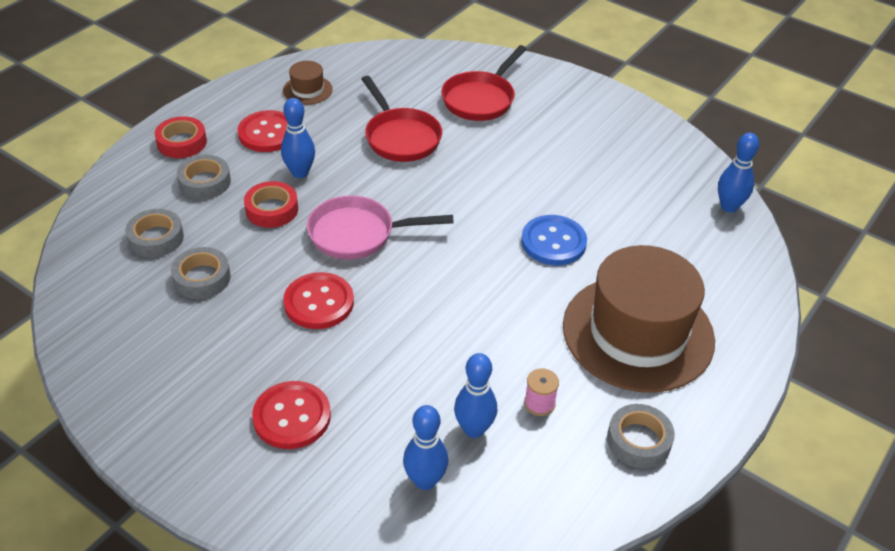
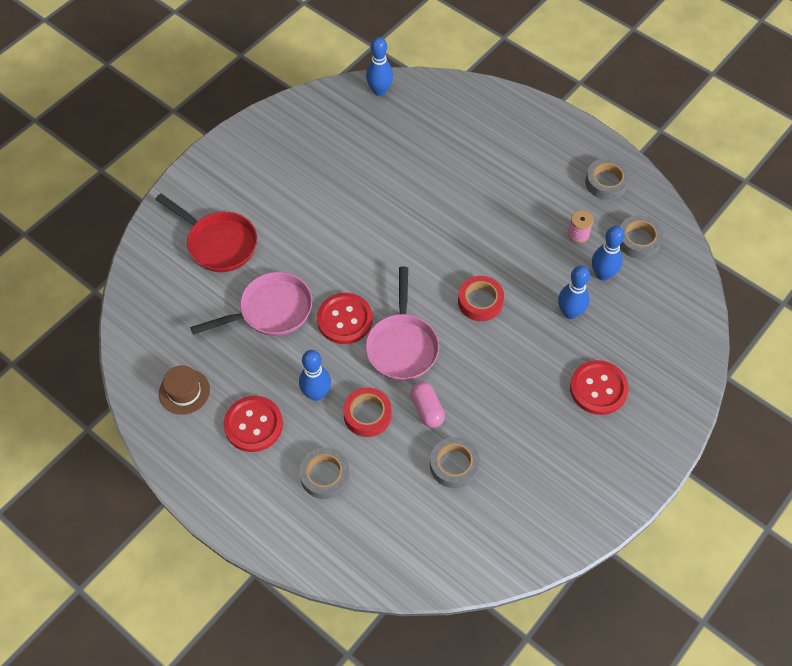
camera: 85 degrees left, 15 degrees up
(156, 238) = (402, 510): grey tape -> grey tape (638, 240)
(182, 142) = (261, 503): red tape -> red tape (480, 301)
(274, 255) = (427, 409): none -> pink capsule
(319, 302) = (483, 373): red button -> red button (344, 319)
(400, 137) = (270, 311): red pan -> pink pan
(425, 480) = (647, 305): blue bowling pin -> blue bowling pin (570, 312)
(553, 242) = (416, 208): blue button -> none
(638, 333) = (511, 168): brown hat -> none

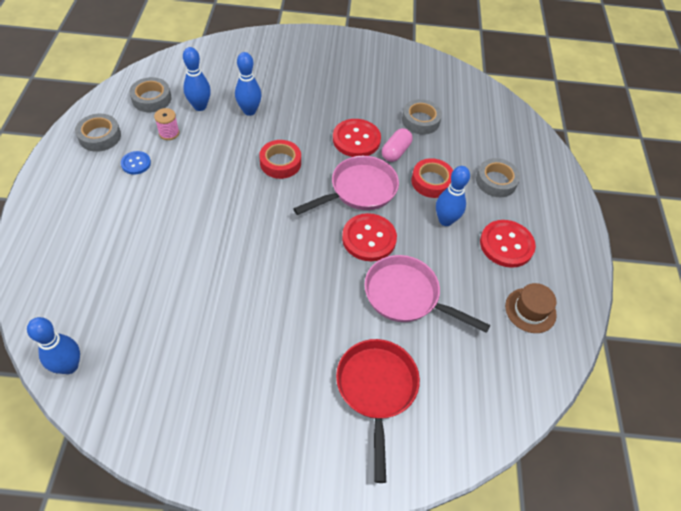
camera: 130 degrees left, 5 degrees down
(553, 195) = (136, 163): none -> blue button
(598, 388) = (300, 76): red button -> red button (356, 139)

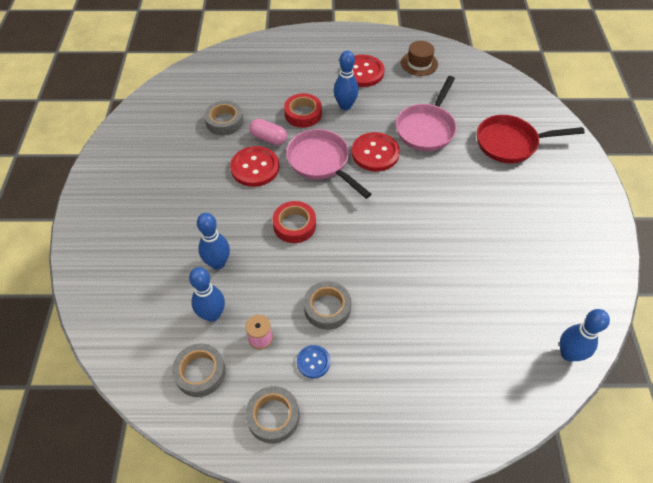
camera: 90 degrees left, 0 degrees up
(496, 181) = (296, 75): grey tape -> grey tape (327, 308)

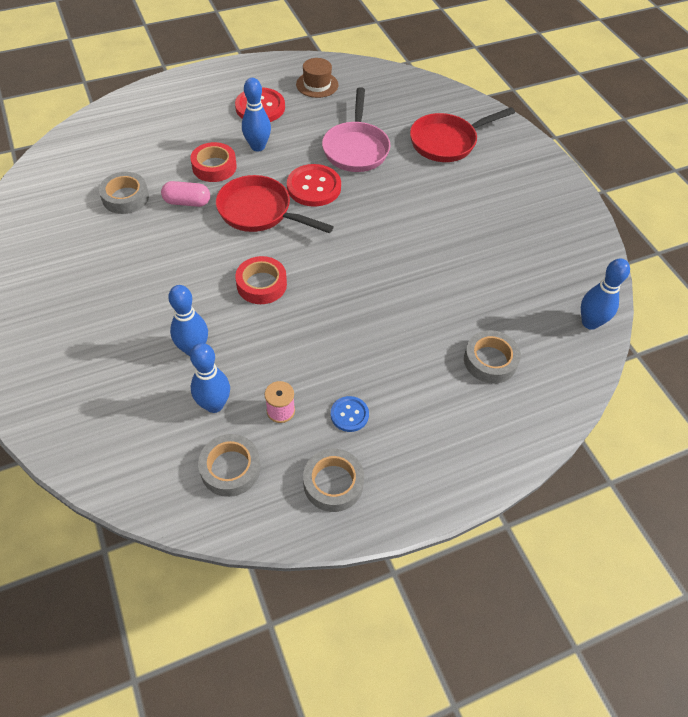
camera: 25 degrees left, 0 degrees up
(255, 167) = (186, 237): red button -> none
(321, 162) = (259, 212): pink pan -> red pan
(327, 308) = (338, 357): grey tape -> grey tape (490, 361)

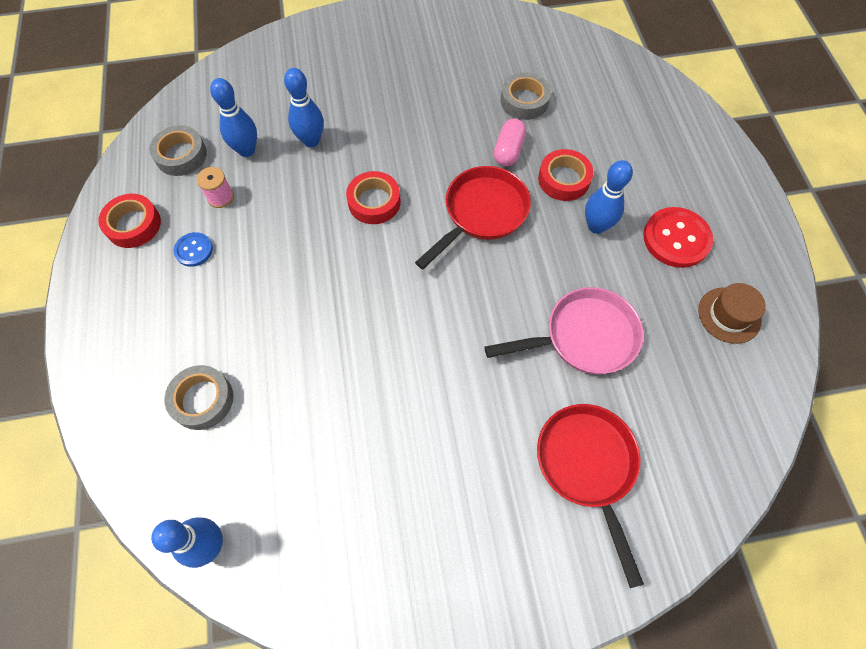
camera: 105 degrees right, 10 degrees up
(314, 187) = (514, 274): red button -> none
(333, 483) = (133, 225): grey tape -> red tape
(356, 148) = (583, 337): pink pan -> pink pan turned 150 degrees clockwise

